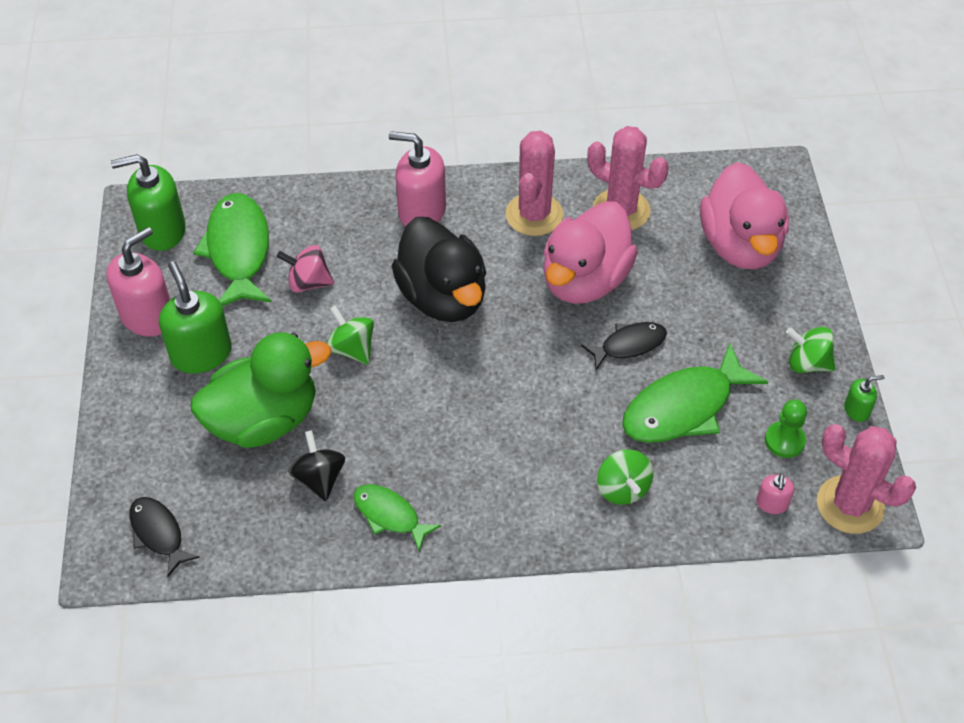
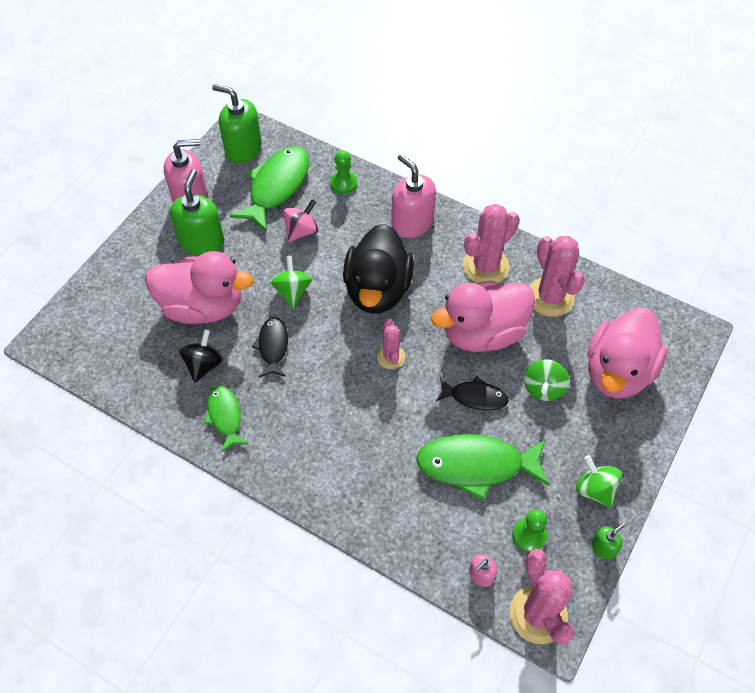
camera: 35 degrees right, 5 degrees up
(158, 533) = (87, 341): black fish -> black fish (273, 346)
(264, 420) = (203, 306): green duck -> pink duck
(308, 282) = (302, 231): pink spinning top -> pink spinning top turned 90 degrees clockwise
(312, 209) = (343, 183): none -> green pawn
(513, 355) = (391, 357): none -> pink cactus
(622, 488) = (386, 495): green spinning top -> green spinning top (543, 388)
(856, 410) = (603, 547): green soap dispenser -> green soap dispenser turned 60 degrees counterclockwise

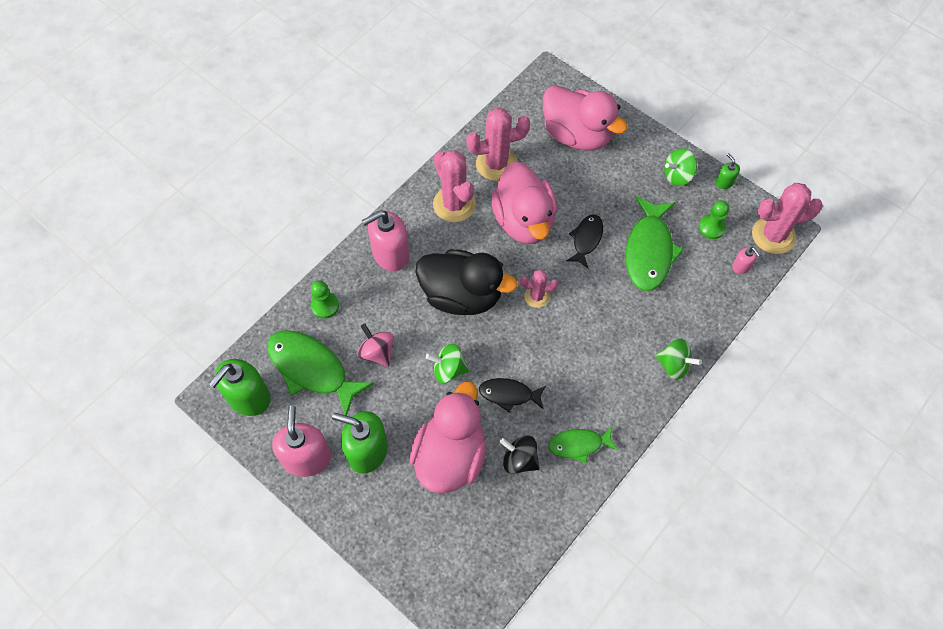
camera: 80 degrees left, 5 degrees up
(543, 388) = (585, 189): green spinning top -> green spinning top (674, 365)

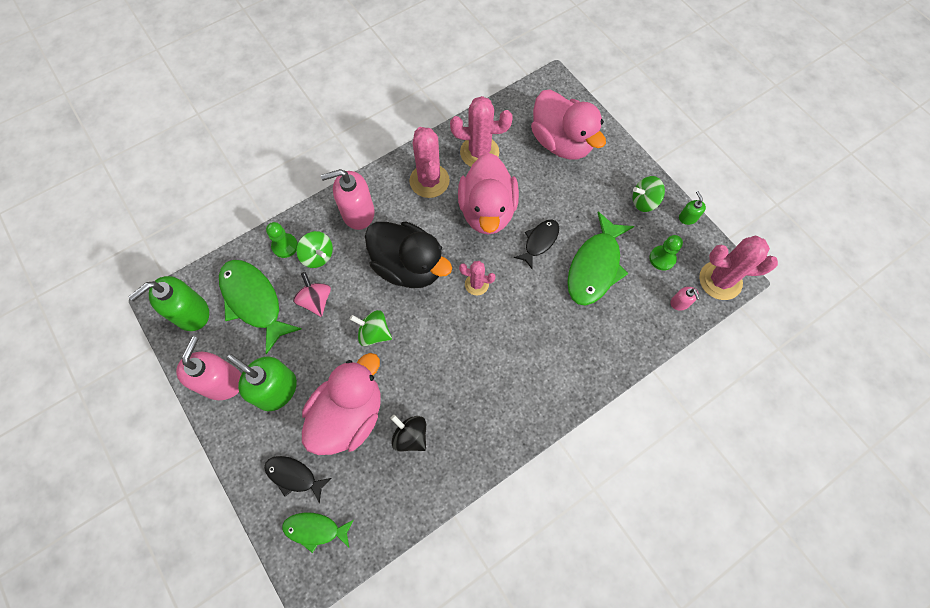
camera: 15 degrees right, 5 degrees up
(509, 394) = (421, 370): black fish -> black fish (294, 476)
(579, 445) = (470, 436): green fish -> green fish (315, 529)
(674, 365) = (585, 383): green spinning top -> green spinning top (318, 256)

